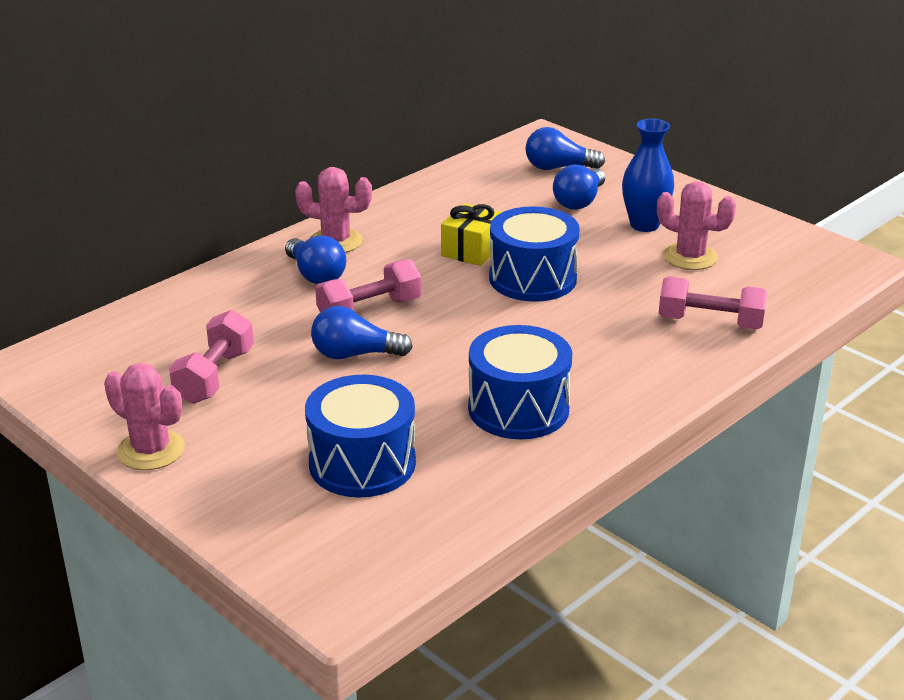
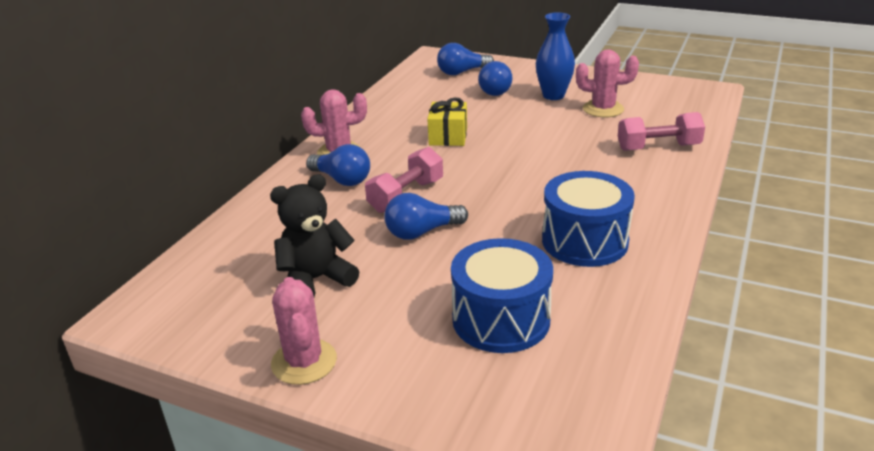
camera: 20 degrees left, 0 degrees up
(151, 450) = (304, 362): pink cactus -> pink cactus turned 60 degrees clockwise
(214, 376) = (316, 279): pink dumbbell -> black teddy bear
(532, 278) = (509, 146): blue drum -> none

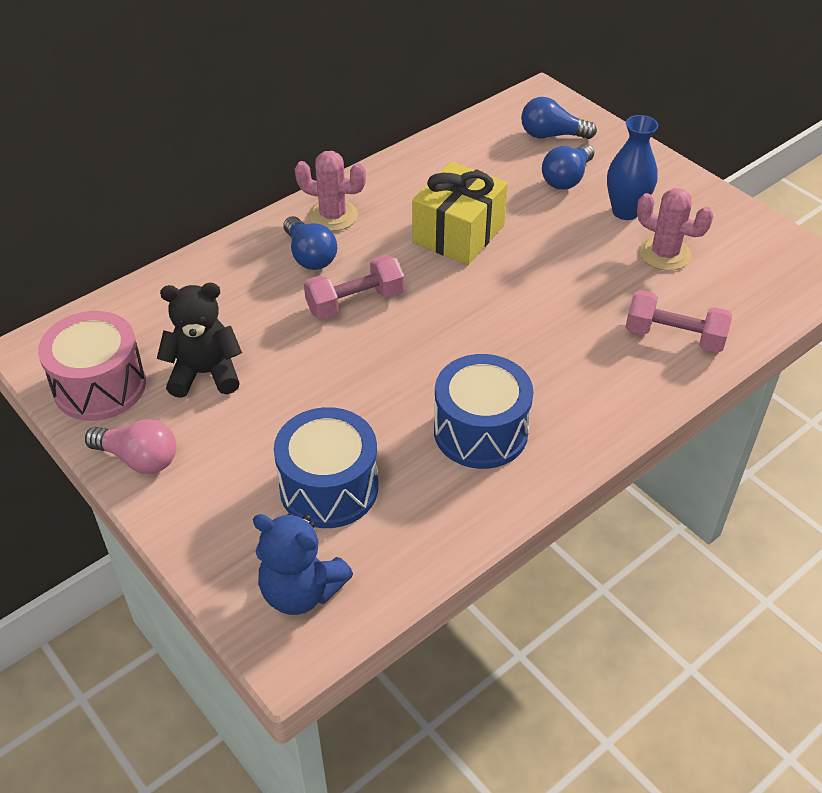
camera: 25 degrees right, 15 degrees up
(219, 321) = (100, 386): none -> pink drum
(304, 362) = (139, 458): pink cactus -> pink light bulb
(422, 232) = (336, 355): blue light bulb -> none
(448, 136) = (458, 233): yellow gift -> yellow gift, size x1.56
(550, 404) = (301, 591): none -> blue teddy bear

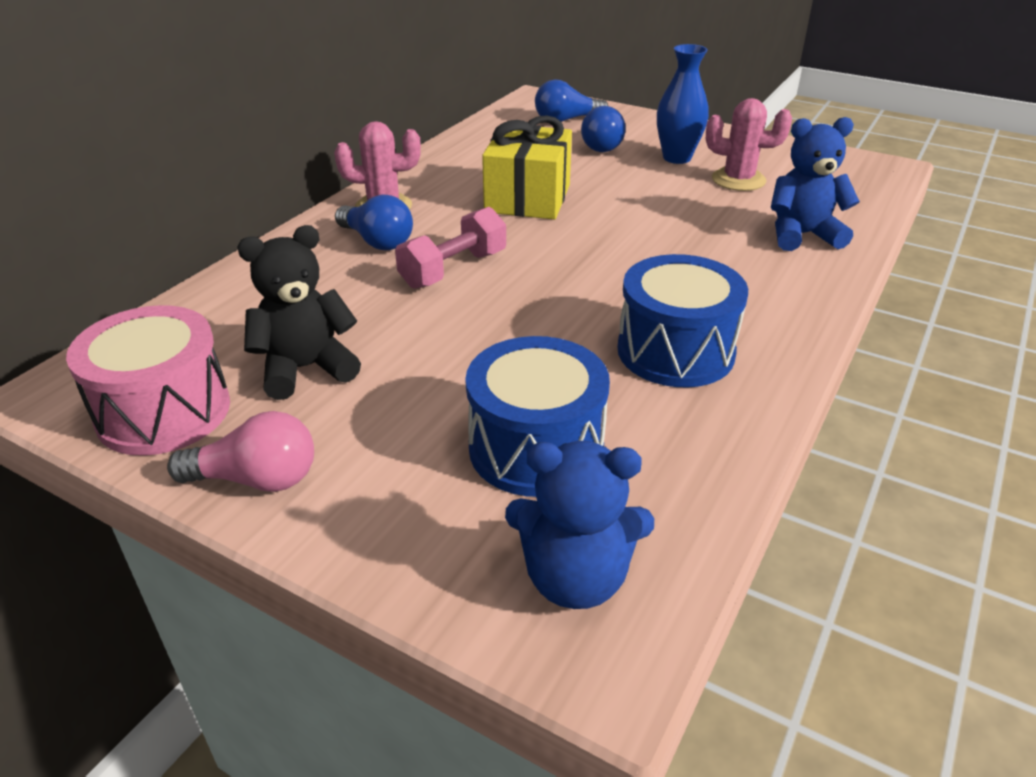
camera: 20 degrees left, 10 degrees down
(674, 336) = (802, 235): pink dumbbell -> blue teddy bear

